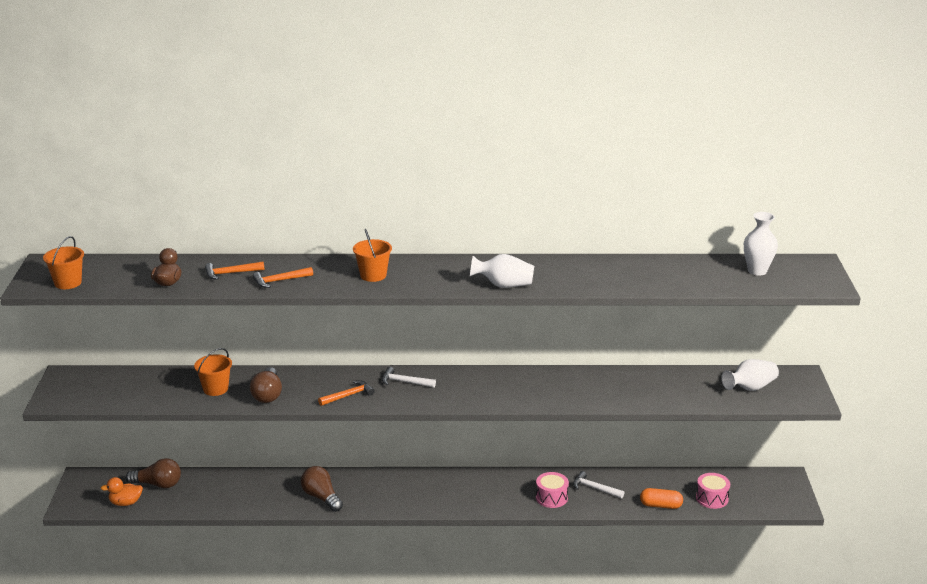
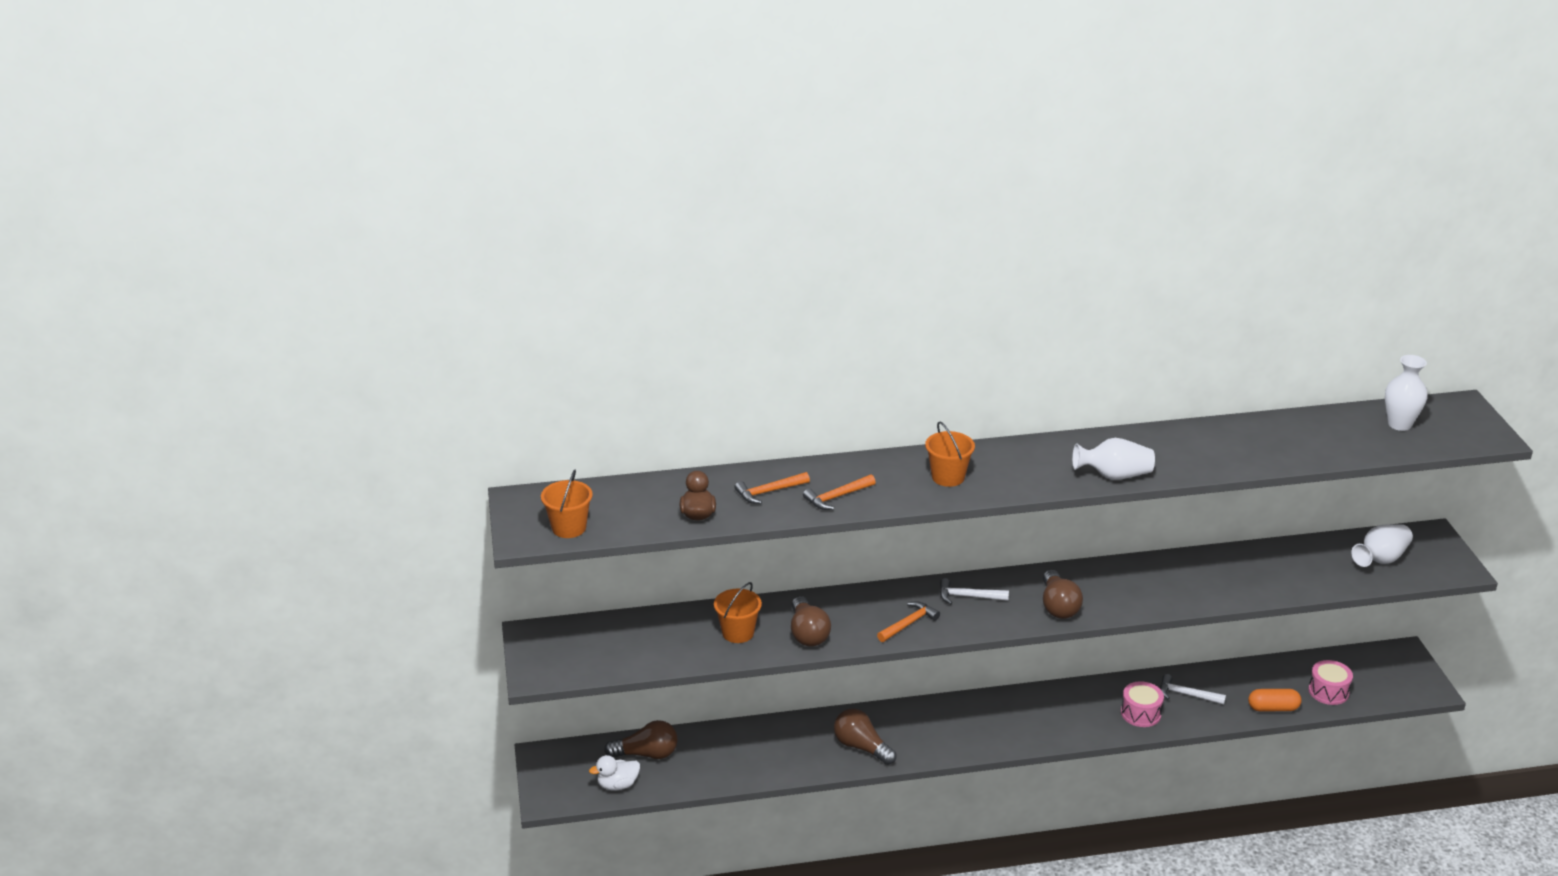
camera: 10 degrees left, 5 degrees up
(125, 503) = (618, 785): orange duck -> white duck
(471, 395) = (1058, 606): none -> brown light bulb

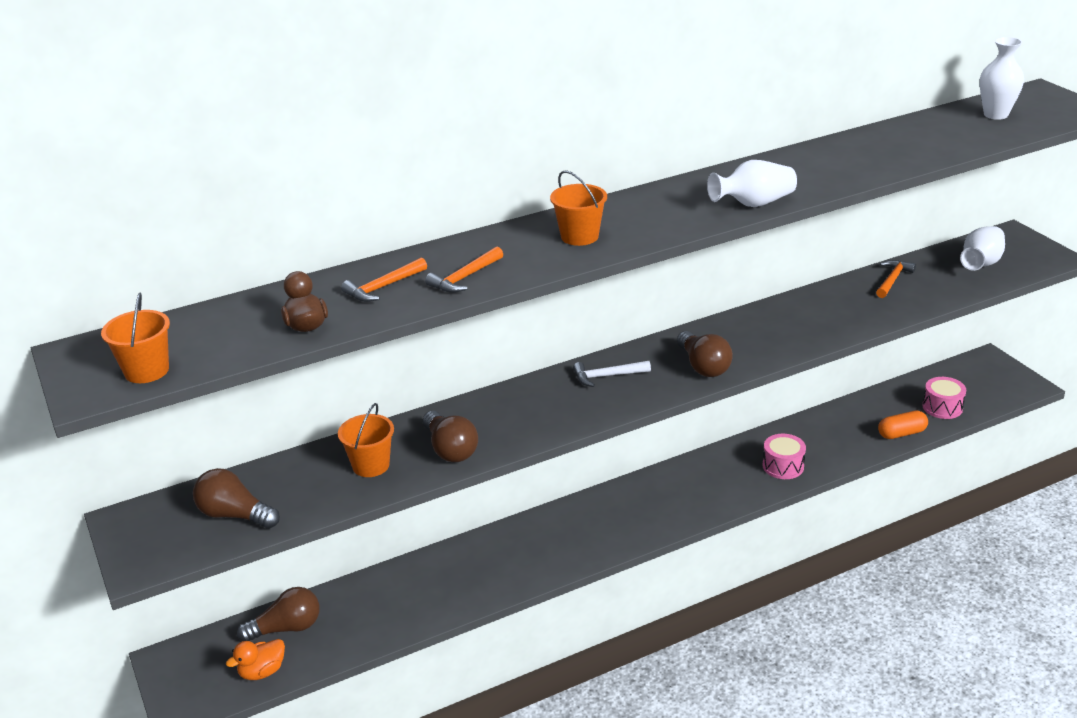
camera: 15 degrees left, 0 degrees up
(618, 785) = (262, 672): white duck -> orange duck
(861, 747) = (520, 564): brown light bulb -> brown light bulb (235, 515)
(909, 623) = (556, 415): orange hammer -> orange hammer (892, 279)
(1186, 694) = (816, 439): white hammer -> none

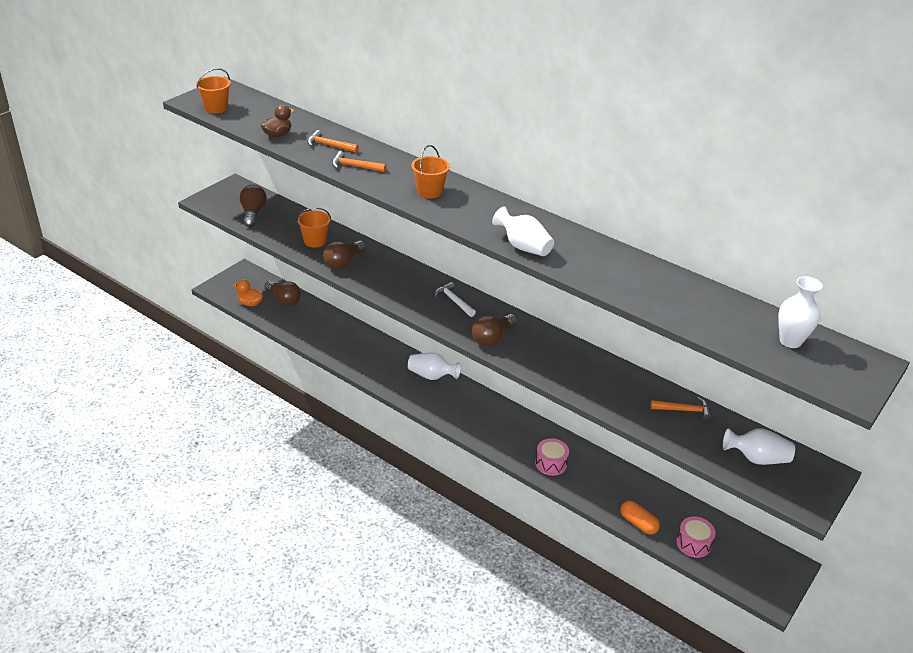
camera: 60 degrees right, 5 degrees up
(569, 518) = (431, 376): none -> white vase

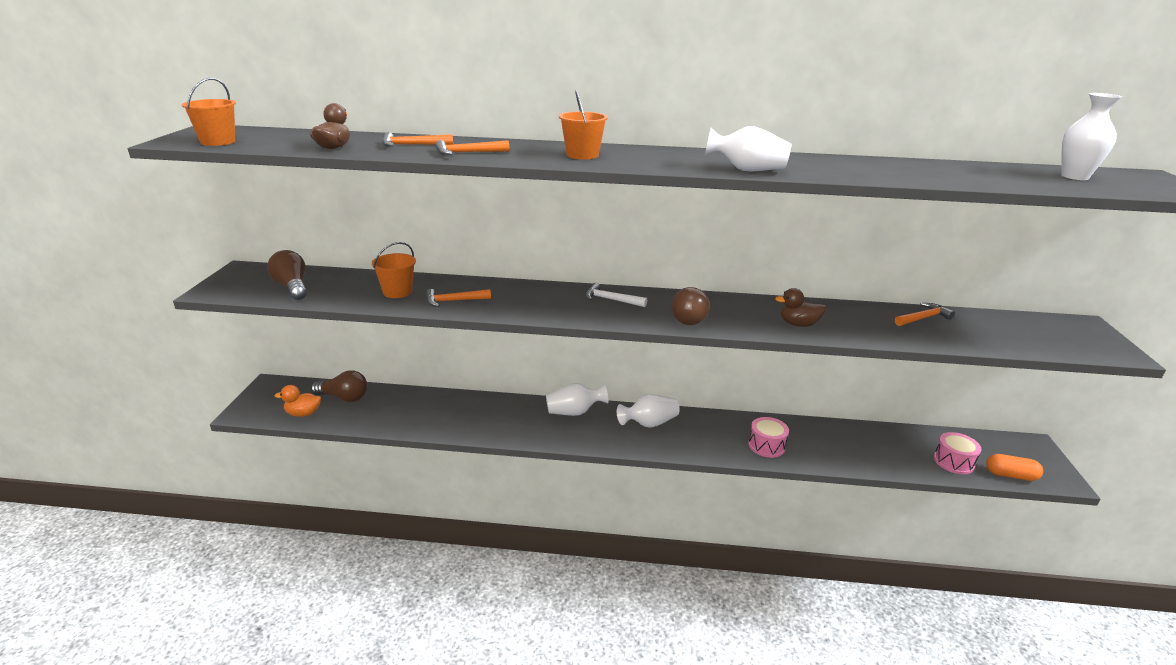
camera: 30 degrees left, 10 degrees down
(344, 263) = (453, 301): brown light bulb -> orange hammer
(569, 375) = (798, 324): none -> brown duck
(638, 523) = (895, 465): orange capsule -> orange capsule (1010, 475)
(757, 458) = (1028, 333): white vase -> white vase (649, 423)

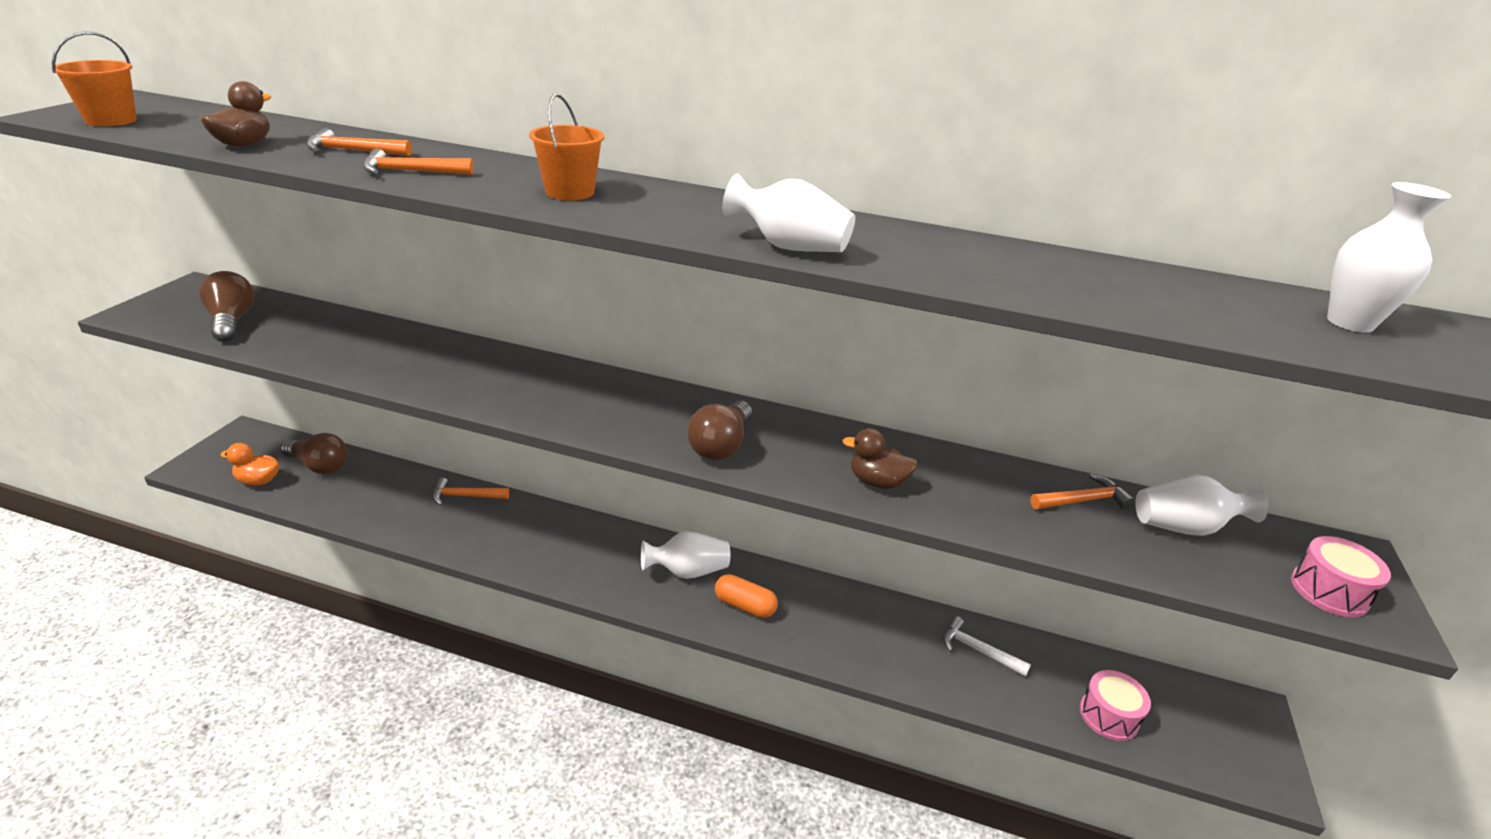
camera: 10 degrees right, 5 degrees up
(397, 292) = (356, 347): orange bucket -> none
(453, 301) = (416, 371): orange hammer -> orange hammer (465, 496)
(574, 412) = (596, 536): white vase -> white vase (1184, 527)
(611, 300) = (630, 399): white hammer -> white hammer (977, 650)
(766, 446) = (836, 636): pink drum -> pink drum (1329, 591)
(1010, 475) = (1191, 757): orange capsule -> orange capsule (744, 606)

